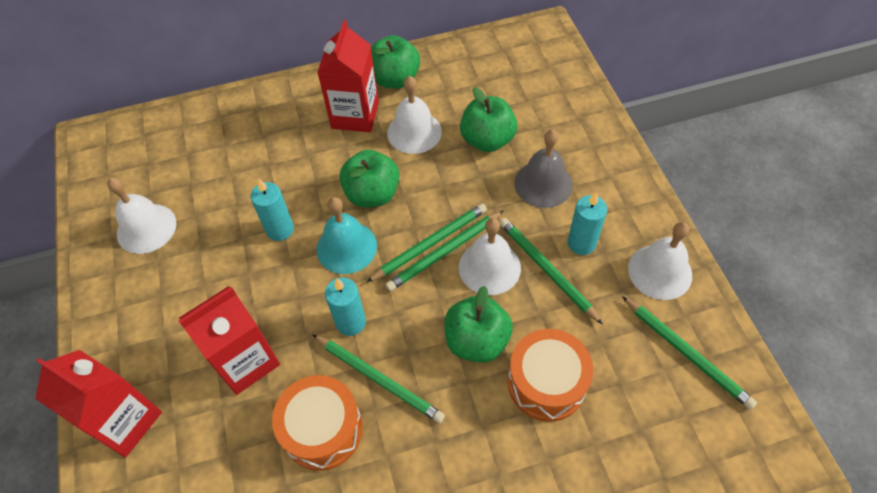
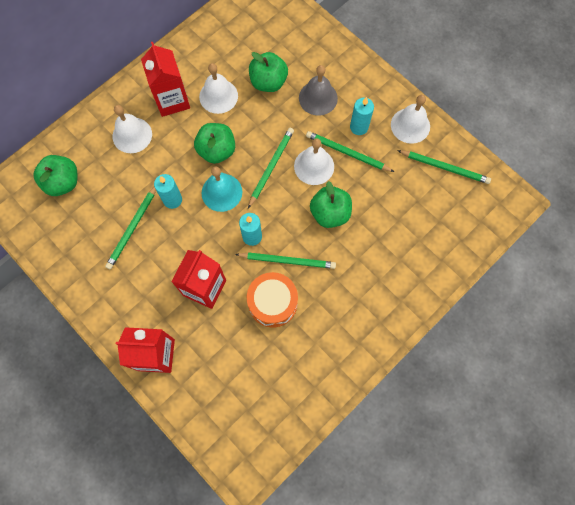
camera: 30 degrees left, 15 degrees up
(146, 228) = (84, 238): white bell -> white bell (132, 135)
(395, 79) = (183, 62): green apple -> green apple (63, 182)
(444, 252) = (283, 169): green pencil -> green pencil (133, 228)
(546, 383) = (379, 219): orange drum -> none

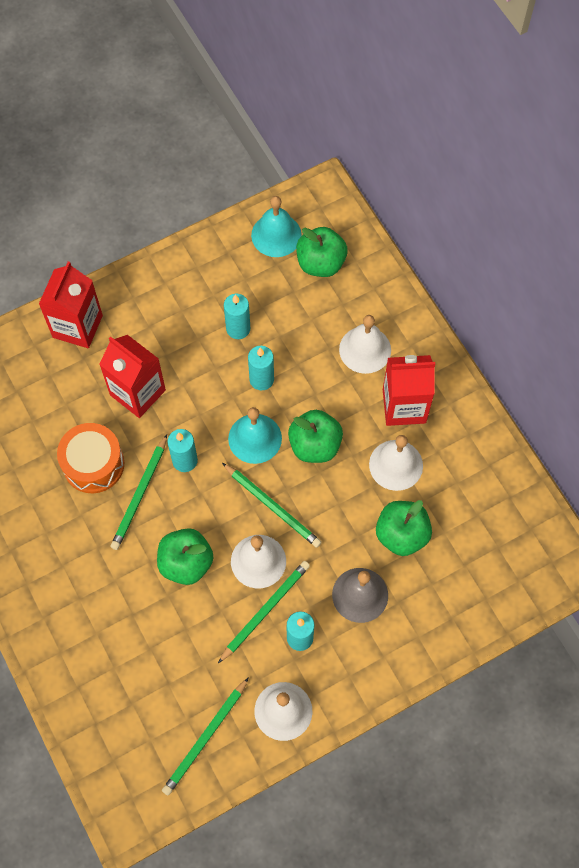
camera: 105 degrees right, 5 degrees down
(42, 221) = (276, 235): none -> turquoise bell
(133, 228) = (238, 329): green pencil -> turquoise candle

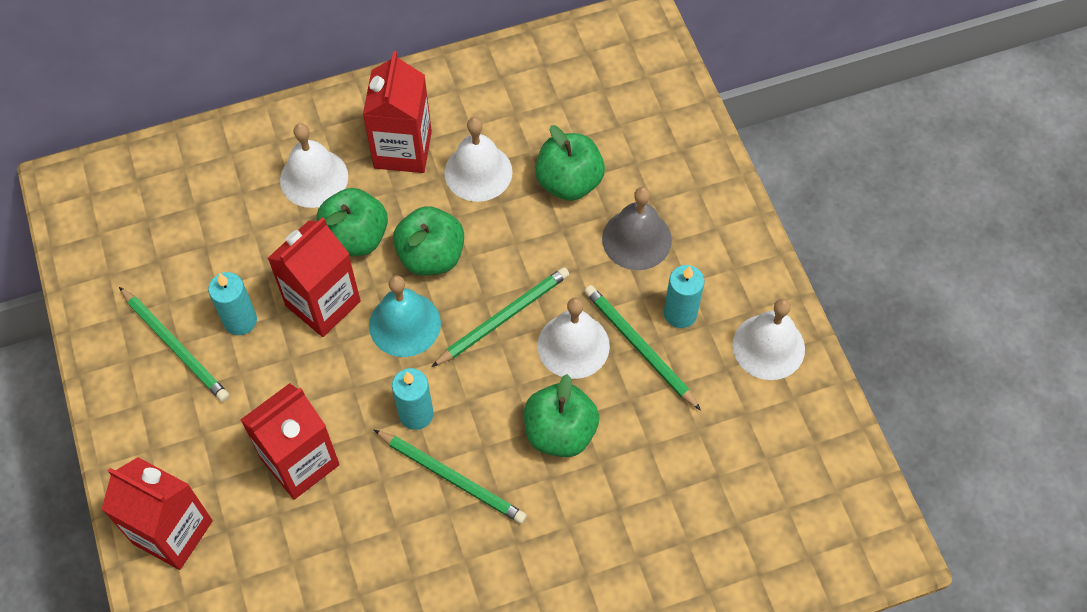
camera: 80 degrees left, 5 degrees down
(93, 464) = (393, 534): orange drum -> none
(205, 738) = (792, 440): green pencil -> green pencil (175, 346)
(261, 379) = (323, 303): turquoise candle -> red carton
(276, 235) = (113, 253): turquoise bell -> none
(320, 263) = (174, 207): green apple -> green apple (355, 238)

